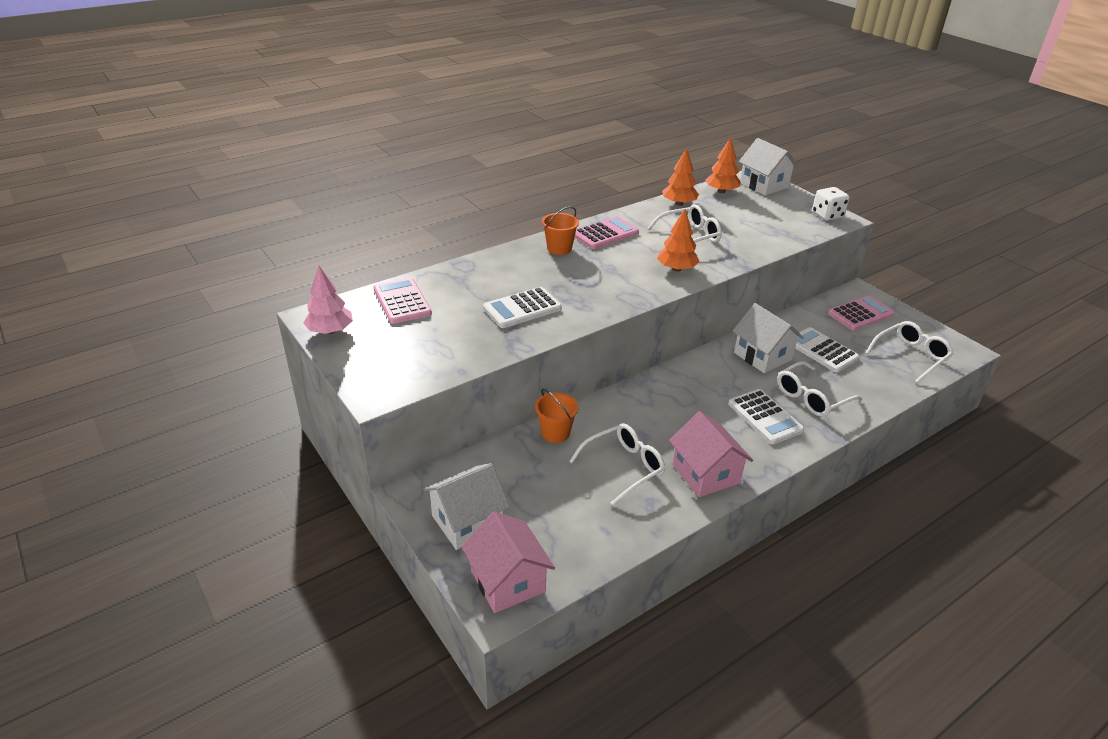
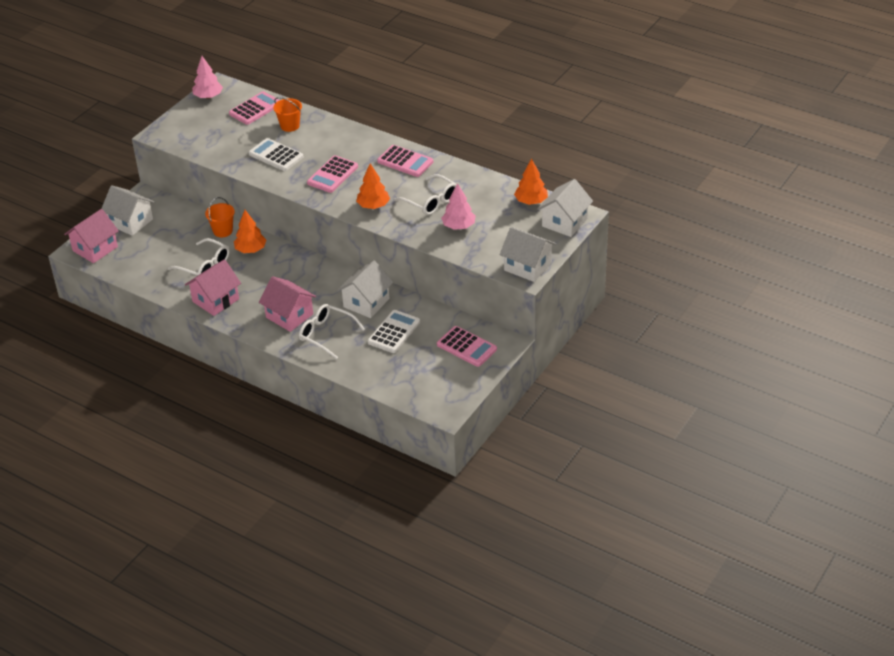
camera: 70 degrees right, 5 degrees up
(559, 248) = (367, 148): orange bucket -> orange bucket (290, 126)
(596, 280) = (333, 175): none -> pink calculator
(679, 203) = (487, 184): orange tree -> orange tree (251, 250)
(743, 232) = (458, 226): none -> pink tree
(765, 417) = (289, 316): white calculator -> pink house
(827, 215) = (527, 266): white dice -> white house
(911, 356) = (416, 381): white glasses -> none

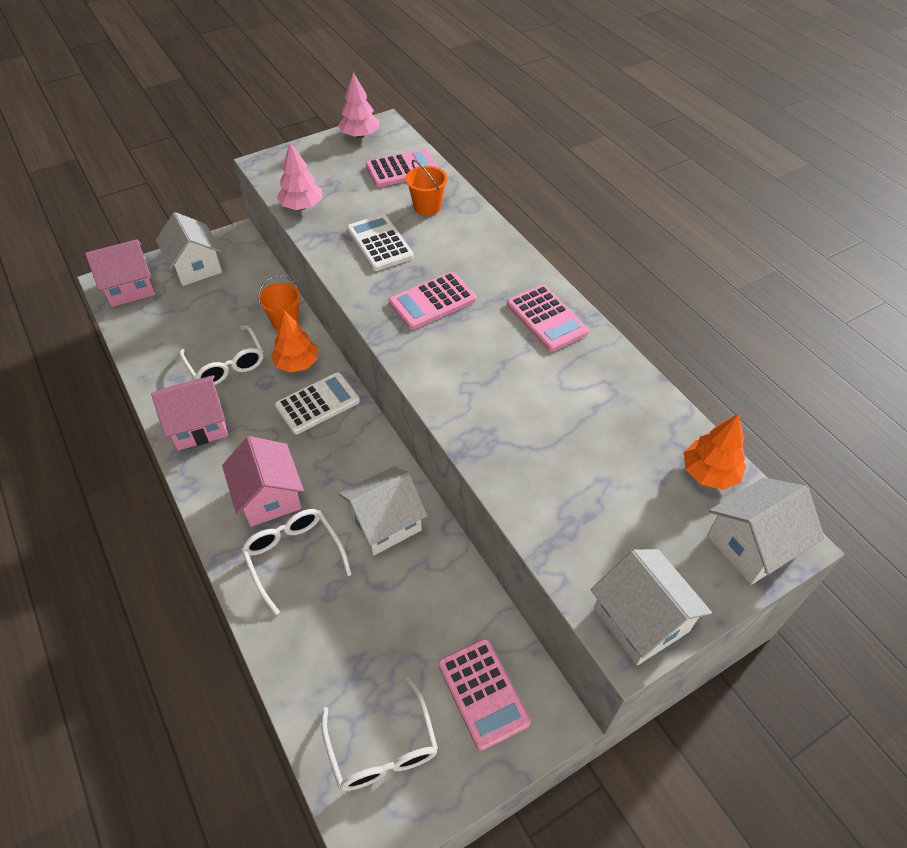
camera: 25 degrees right, 10 degrees up
(373, 206) = (455, 377): orange tree -> none
(394, 332) = (390, 601): white calculator -> white calculator (317, 403)
(431, 201) = (546, 405): white glasses -> white glasses (382, 747)
(458, 226) = (564, 472): pink tree -> pink tree (302, 206)

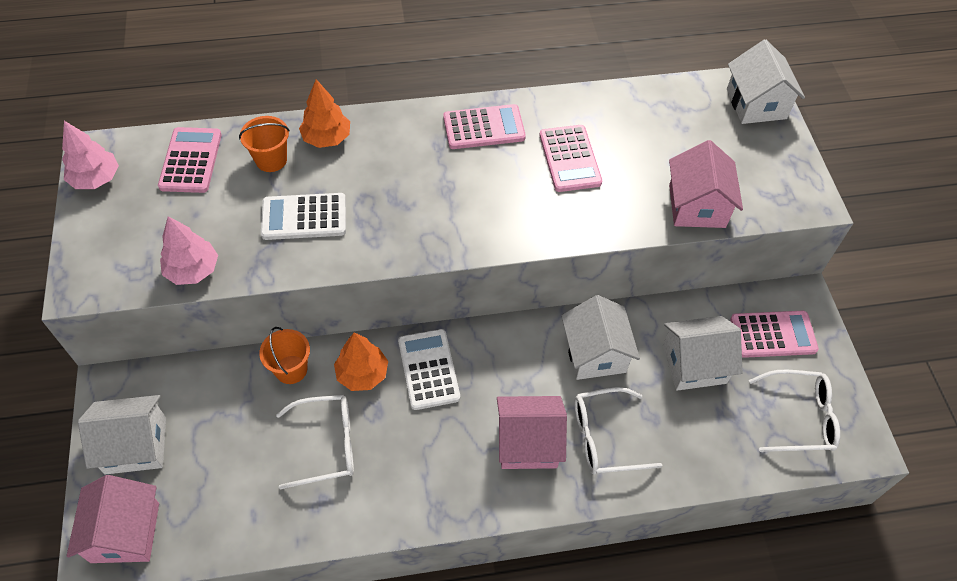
camera: 70 degrees left, 5 degrees up
(199, 425) = (404, 491): pink house -> pink house (697, 206)
(432, 301) = (417, 201): pink calculator -> pink calculator (570, 159)
(641, 620) = (797, 188): white house -> white house (694, 364)
(709, 473) = (688, 98): orange tree -> orange tree (327, 138)

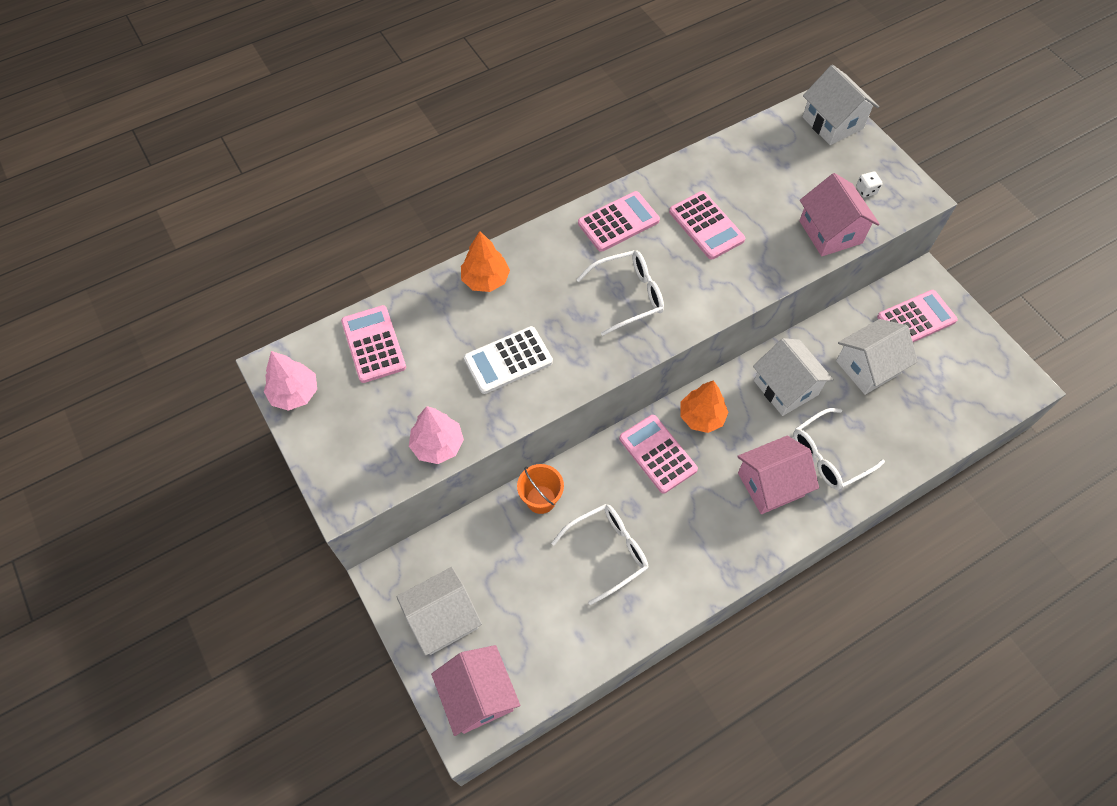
camera: 20 degrees left, 5 degrees up
(271, 160) = (447, 318): orange bucket -> none
(362, 374) = (604, 479): orange tree -> orange tree (701, 416)
(428, 369) = (657, 454): white calculator -> pink calculator
(757, 178) = (866, 190): none -> white dice
(799, 417) = (968, 380): white glasses -> white glasses (628, 295)

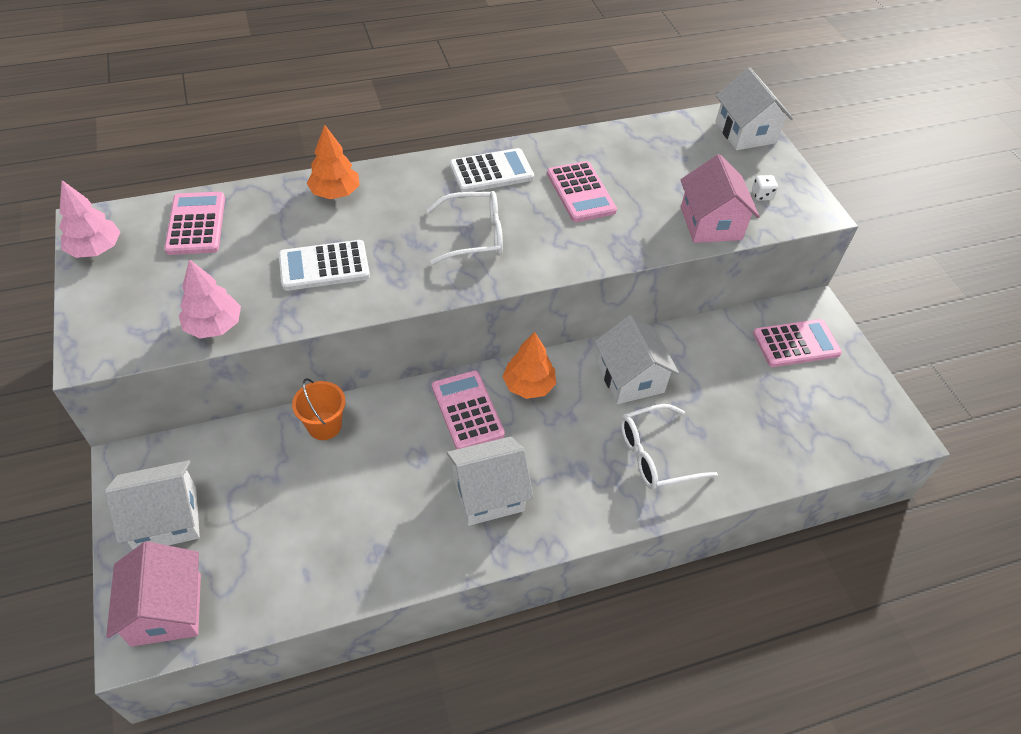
camera: 10 degrees right, 10 degrees down
(608, 552) = (374, 494): white glasses -> none
(618, 222) = (491, 171): pink calculator -> white calculator
(770, 484) = (580, 469): pink house -> none
(868, 367) = (728, 378): white house -> white house (488, 493)

